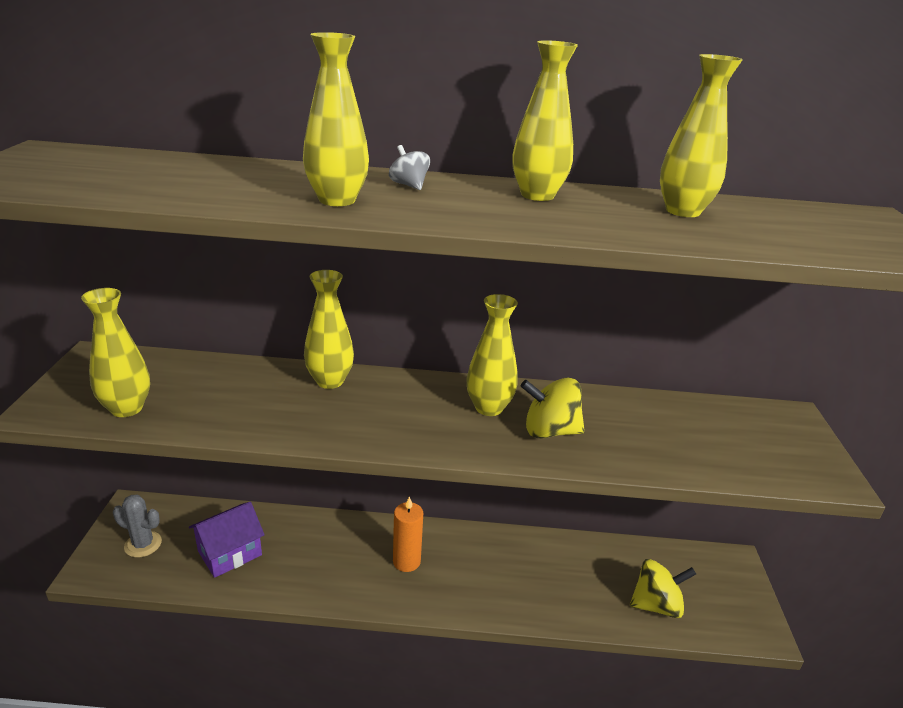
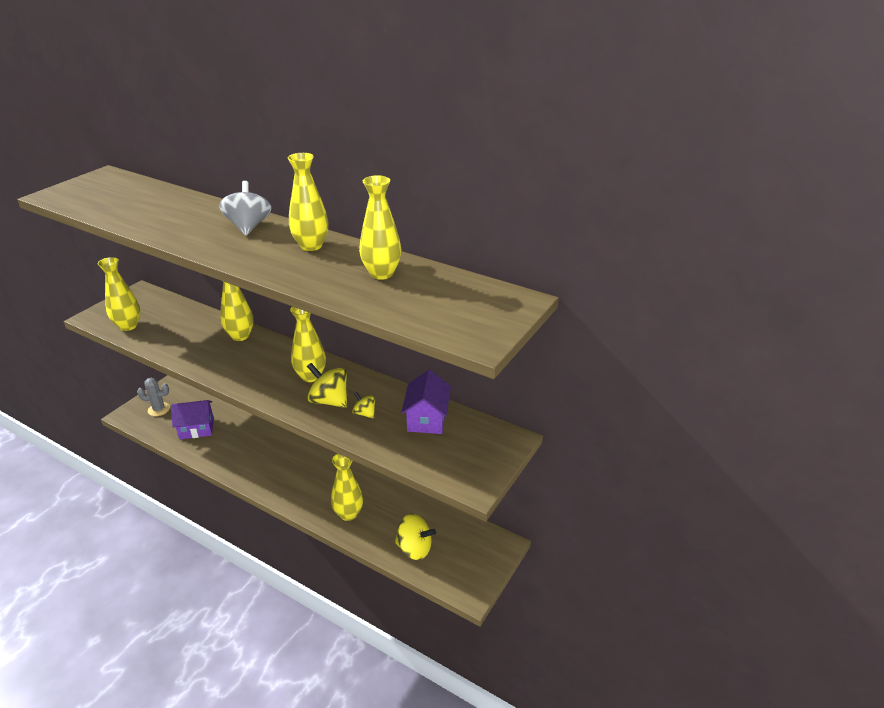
camera: 30 degrees right, 5 degrees up
(143, 544) = (159, 409): grey cactus -> grey cactus turned 45 degrees counterclockwise
(337, 200) = (193, 232): yellow vase -> yellow vase (348, 514)
(406, 561) = (285, 466): orange candle -> none
(409, 185) = (248, 227): grey spinning top -> grey spinning top, size x1.80
(611, 434) = (364, 413): none -> yellow spinning top
(685, 419) = (427, 419): none -> purple house

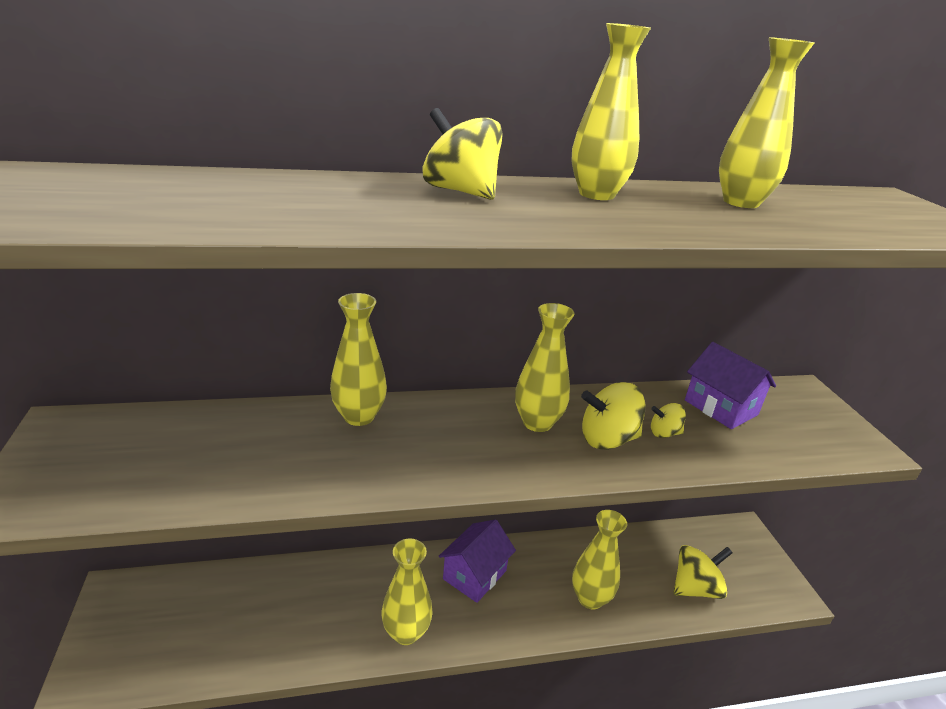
camera: 45 degrees left, 5 degrees down
(128, 326) = (127, 486): yellow vase -> yellow vase (406, 632)
(159, 409) = (141, 634): grey cactus -> none
(196, 428) = (250, 623): purple house -> purple house (475, 575)
(248, 227) = (460, 191): grey spinning top -> yellow spinning top

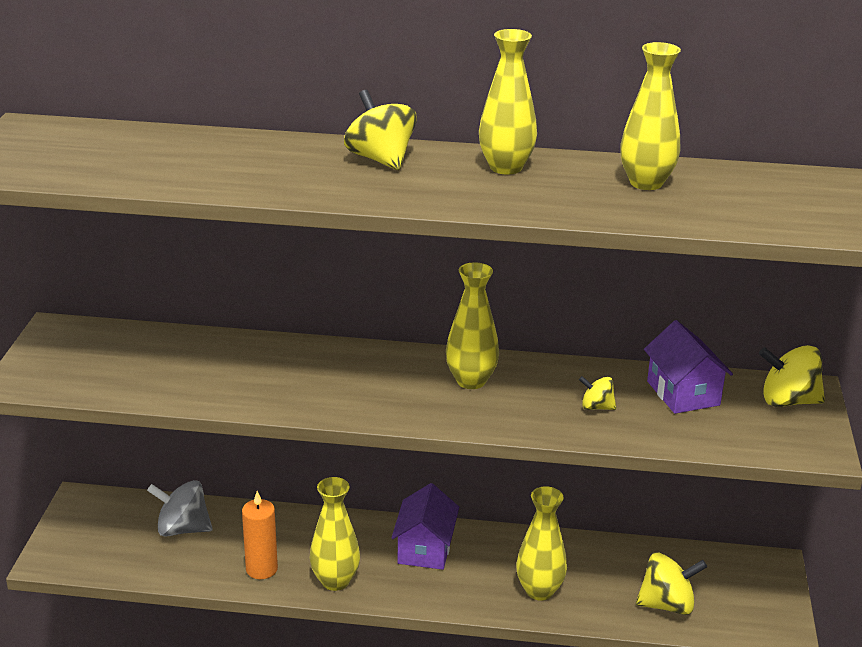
camera: 20 degrees right, 0 degrees up
(233, 604) = (182, 529): none -> grey spinning top
(328, 635) = (261, 569): none -> orange candle
(359, 416) = (304, 354): yellow vase -> none
(475, 575) = (425, 549): purple house -> purple house turned 45 degrees counterclockwise
(607, 439) = (532, 404): yellow spinning top -> yellow spinning top (788, 401)

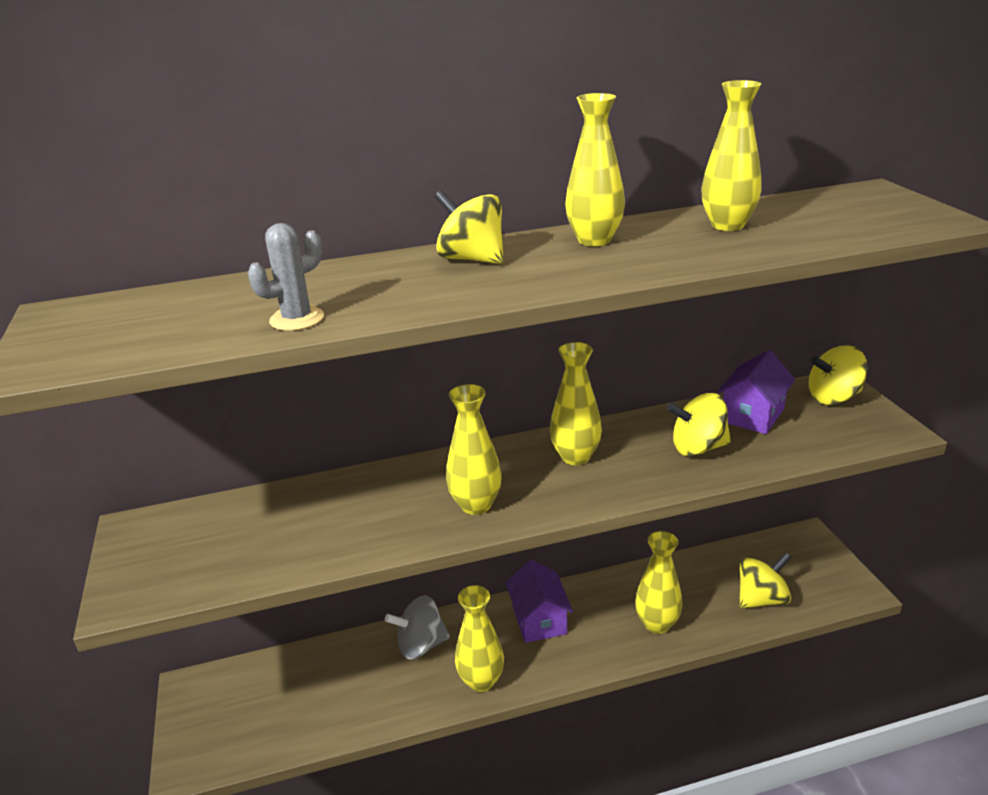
camera: 20 degrees left, 0 degrees up
(182, 529) = (308, 681): grey spinning top -> grey spinning top (420, 645)
(194, 178) = (297, 319): none -> grey cactus
(261, 569) = (407, 694): orange candle -> none
(347, 395) = (476, 505): none -> yellow vase
(596, 407) = (698, 448): yellow spinning top -> yellow spinning top, size x1.80
(683, 393) = (752, 415): purple house -> purple house turned 75 degrees clockwise

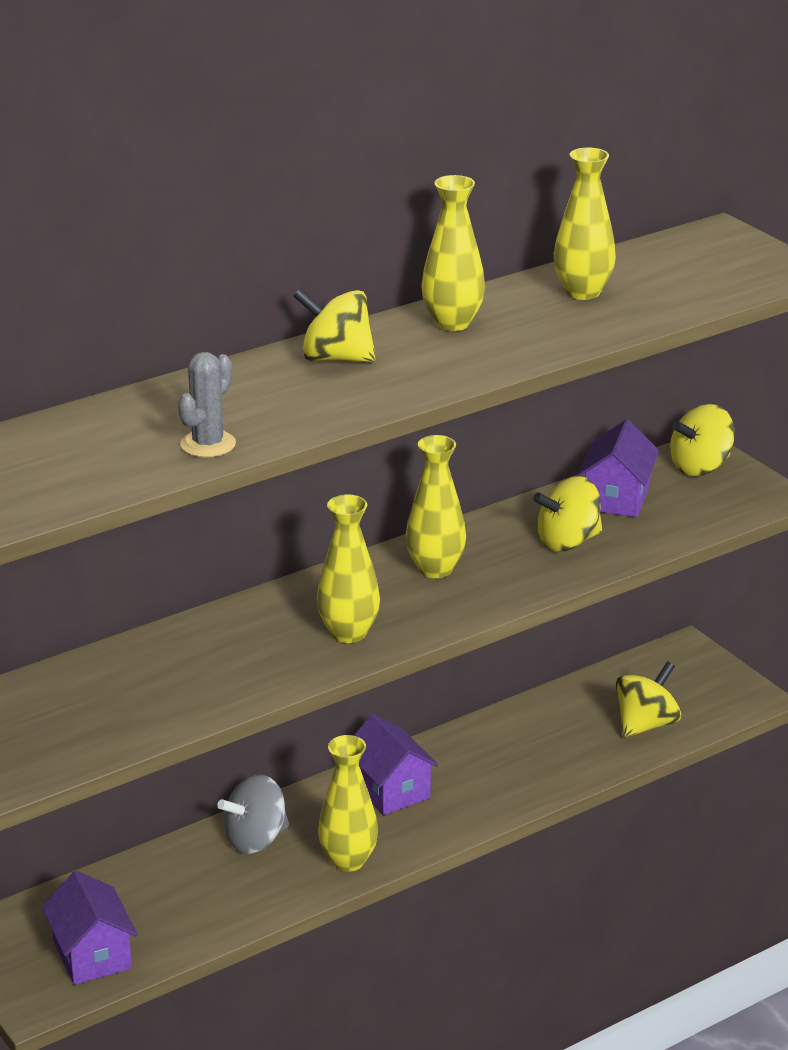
camera: 20 degrees left, 0 degrees up
(251, 728) = (92, 954): none -> purple house
(657, 624) = (533, 770): yellow vase -> none

